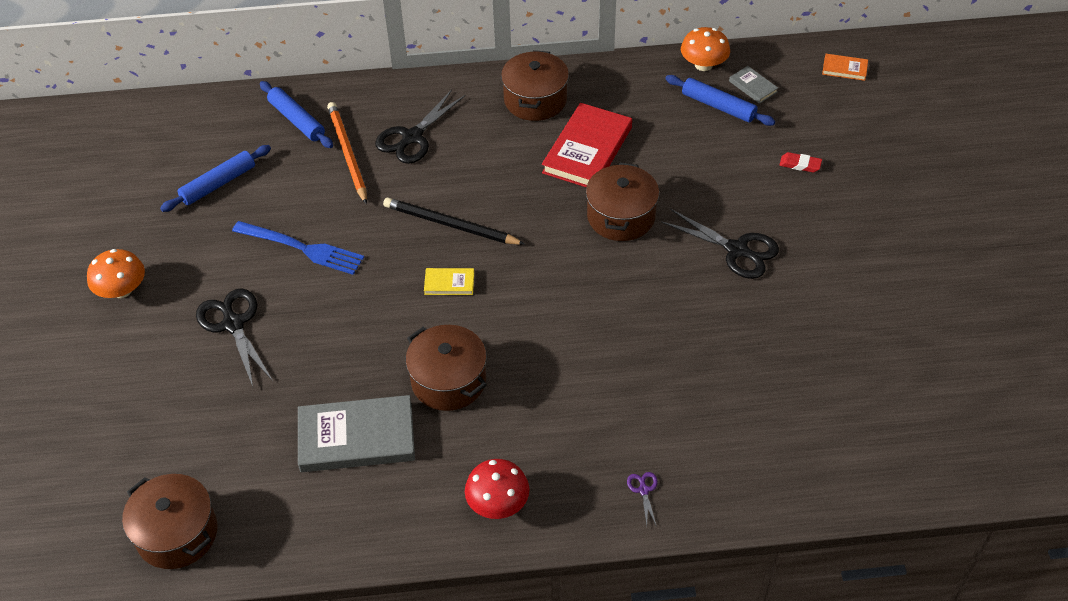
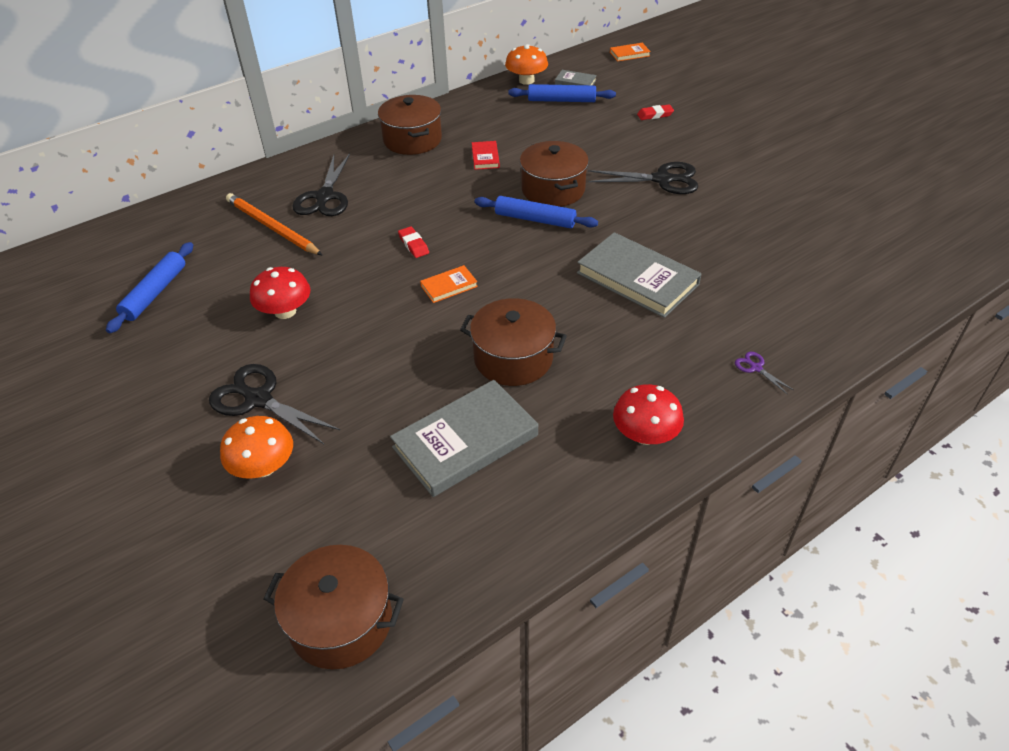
camera: 30 degrees left, 5 degrees down
(122, 290) = (107, 419): orange mushroom -> orange mushroom (263, 466)
(297, 120) = (201, 220): blue rolling pin -> blue rolling pin (535, 219)
(303, 248) = (285, 311): blue fork -> red mushroom
(449, 283) = (449, 286): yellow book -> orange book
(451, 225) = (413, 245): black pencil -> red eraser
(587, 150) = (485, 157): red book -> red book, size x0.47
(617, 351) = (637, 279): none -> grey book

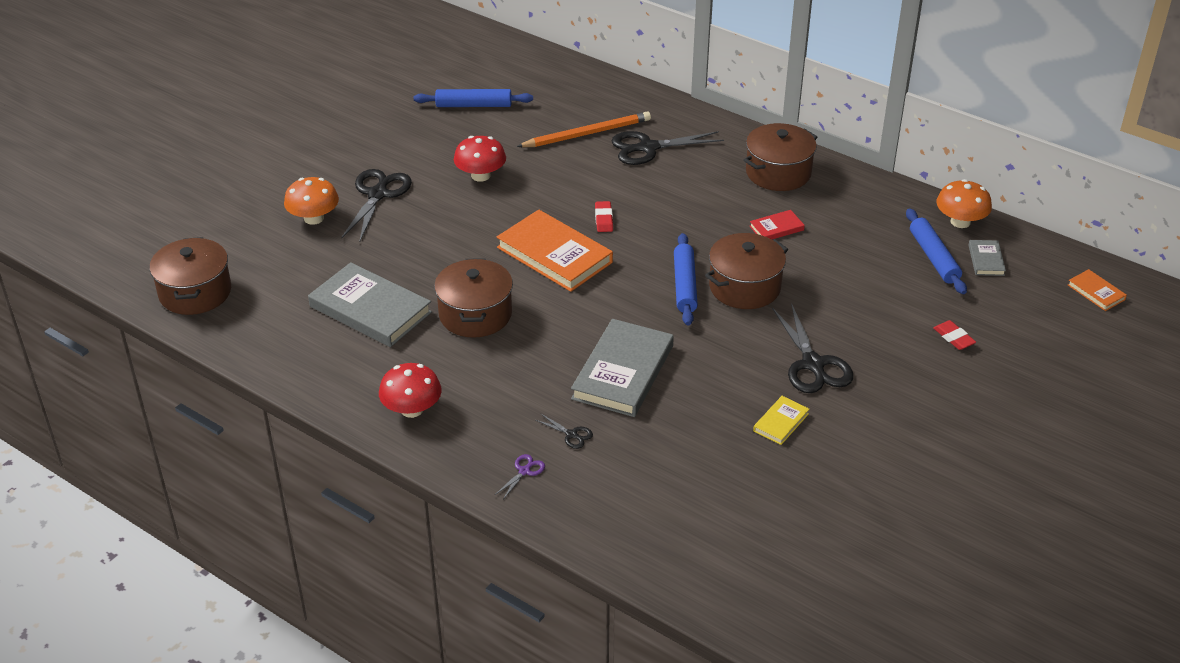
camera: 70 degrees right, 5 degrees down
(272, 228) = (586, 134): orange pencil -> orange pencil turned 45 degrees clockwise
(413, 245) = (604, 219): red eraser -> red eraser turned 45 degrees counterclockwise
(449, 286) = (554, 255): orange book -> orange book, size x2.13
(712, 327) = (571, 434): none -> black scissors
(726, 210) = (781, 422): none -> yellow book

